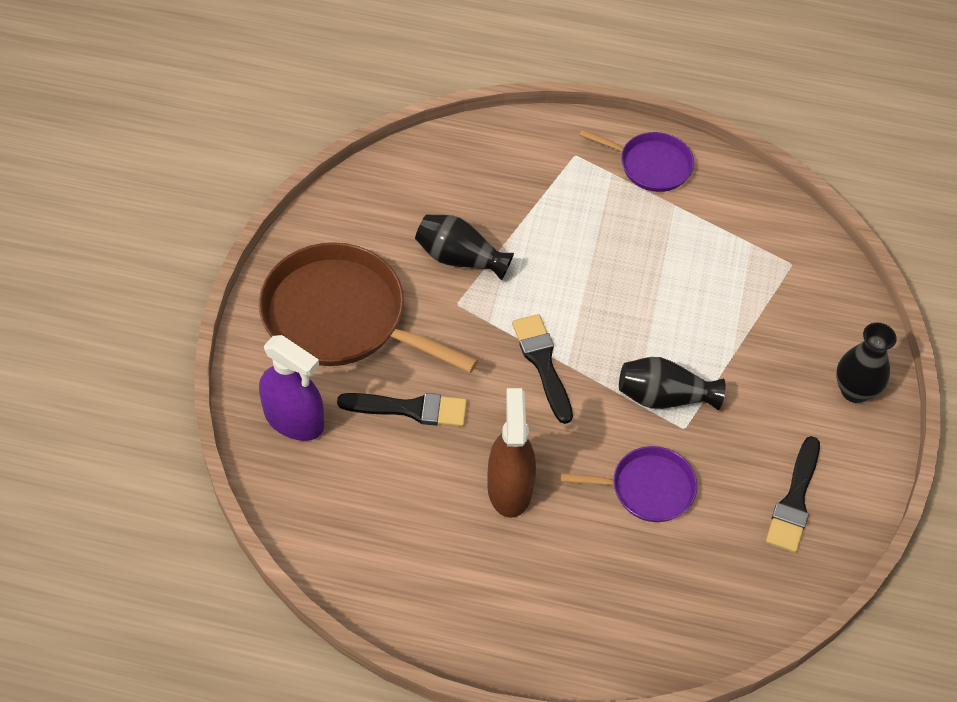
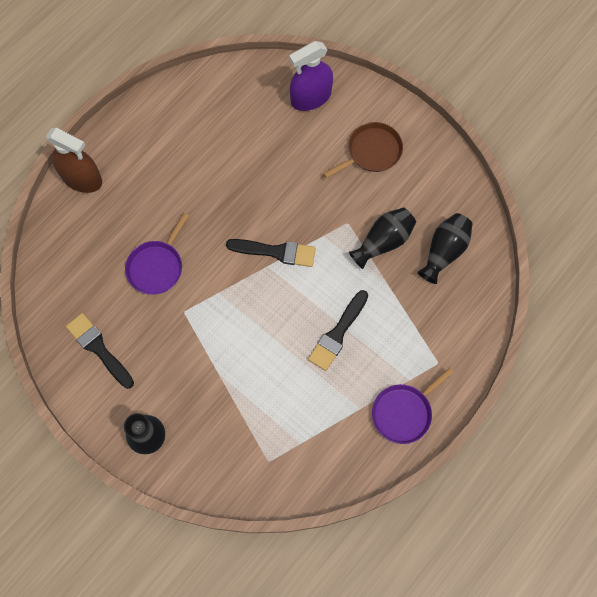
camera: 120 degrees right, 15 degrees up
(341, 317) = (372, 152): brown pan -> brown pan, size x0.55
(410, 409) = (284, 161): black brush -> black brush (337, 333)
(509, 488) = (201, 190): brown spray bottle -> brown spray bottle (82, 178)
(664, 397) = (212, 312): black vase -> black vase (444, 251)

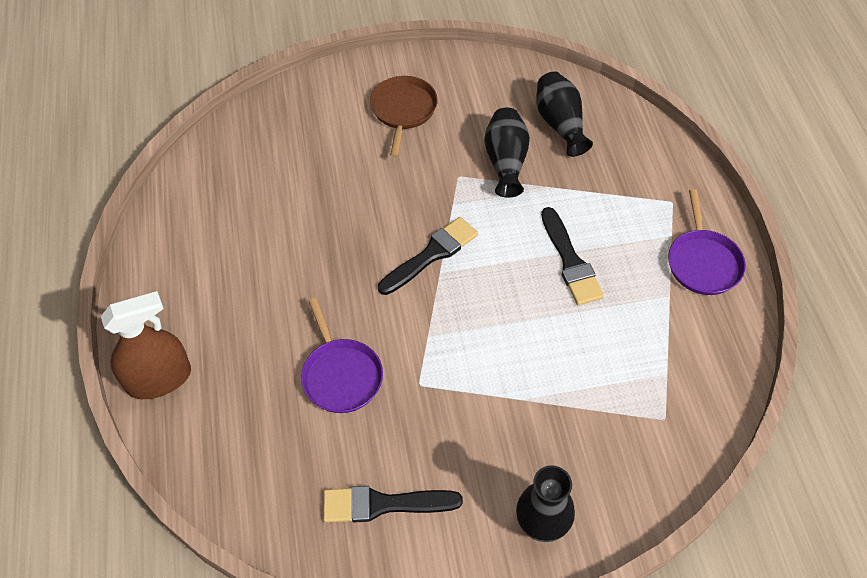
camera: 50 degrees left, 15 degrees down
(311, 97) = (295, 118): purple spray bottle -> none

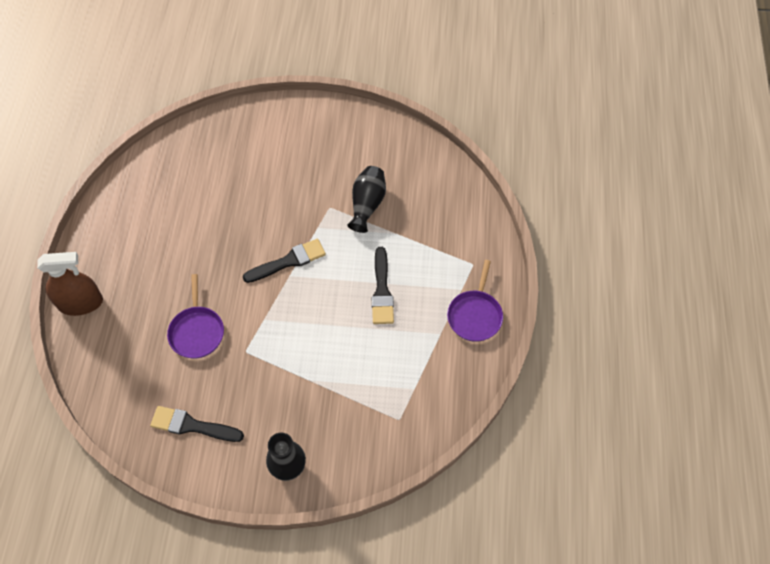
camera: 15 degrees right, 5 degrees up
(403, 110) = (310, 147): brown pan -> none
(560, 124) = (418, 184): black vase -> none

